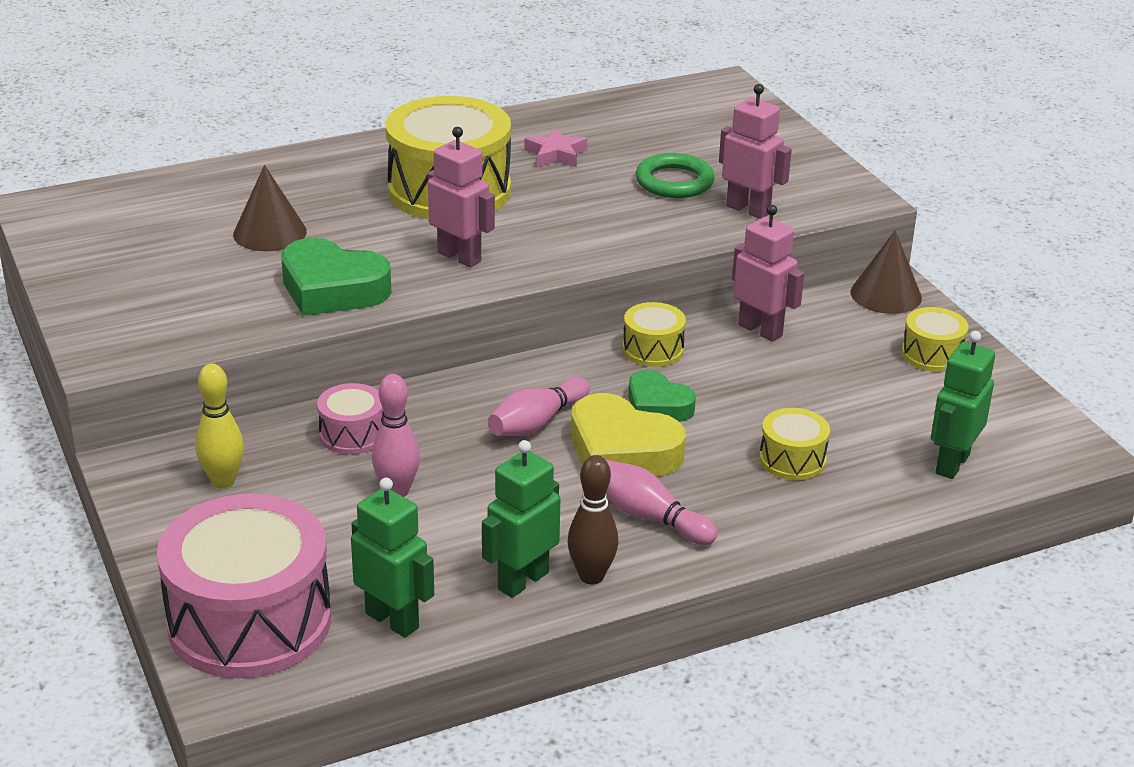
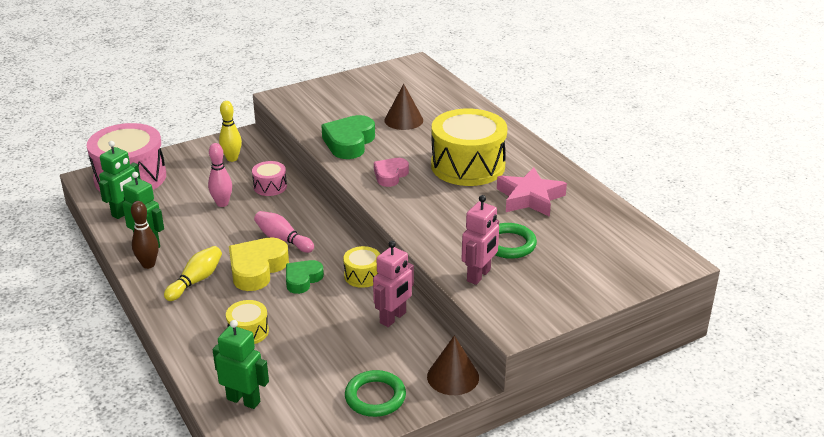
camera: 85 degrees right, 0 degrees up
(459, 257) = (390, 175): pink robot -> pink heart
(556, 154) = (529, 198): pink star -> pink star, size x1.68
(649, 517) = (196, 281): pink bowling pin -> yellow bowling pin
(932, 354) = (375, 397): yellow drum -> green ring

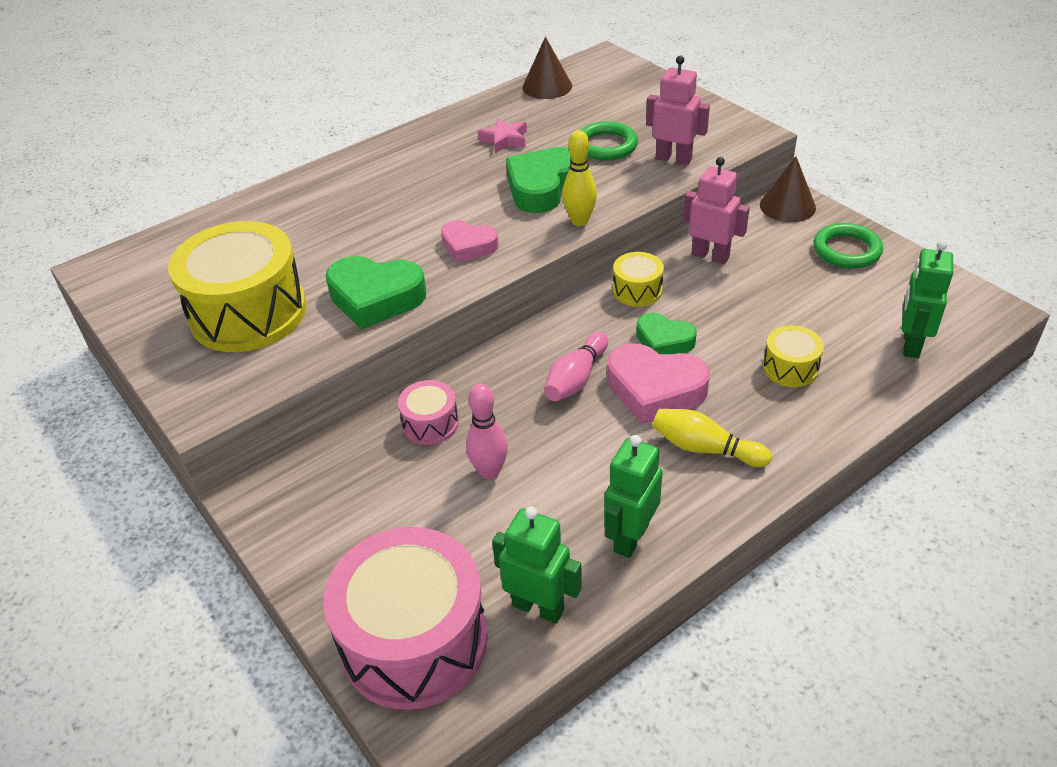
camera: 95 degrees left, 10 degrees up
(148, 264) = (685, 519): brown bowling pin -> none
(232, 158) = (338, 496): yellow bowling pin -> yellow bowling pin (579, 221)
(257, 269) = (655, 389): yellow heart -> pink heart
(403, 120) = (303, 255): brown cone -> brown cone (547, 86)
(454, 209) = (542, 187): none -> green heart
(468, 166) = (434, 187): yellow drum -> yellow drum (248, 313)
(529, 198) = (504, 140): pink star -> pink star, size x0.59

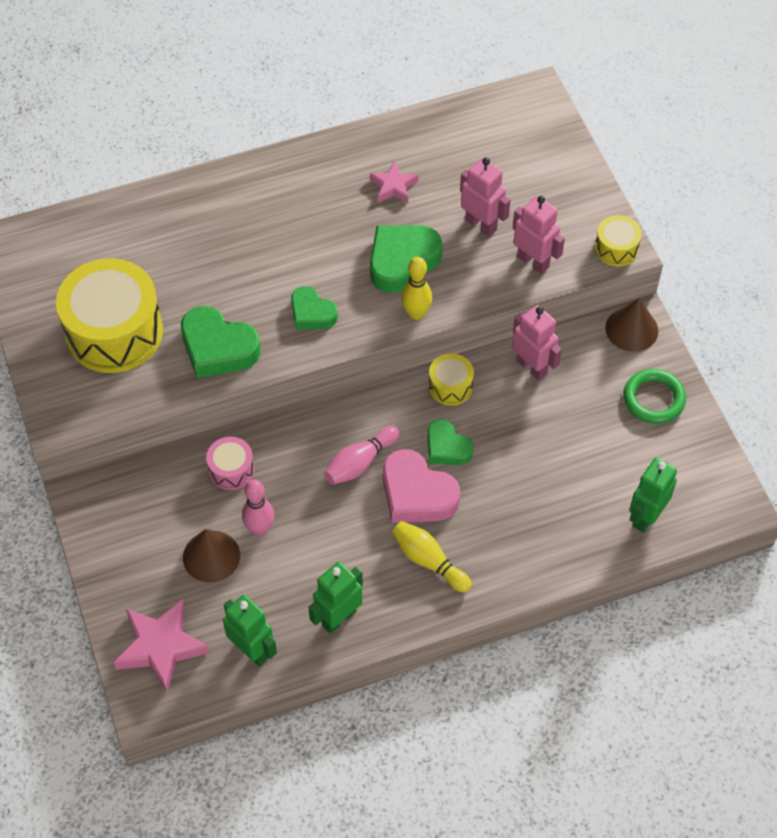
camera: 15 degrees right, 15 degrees up
(414, 640) = (161, 647): pink drum -> pink star
(468, 246) = (312, 313): pink heart -> green heart
(547, 86) = (463, 121): brown cone -> brown cone (211, 556)
(606, 146) = (481, 224): green ring -> pink robot
(790, 368) = (534, 508): yellow drum -> yellow drum (616, 248)

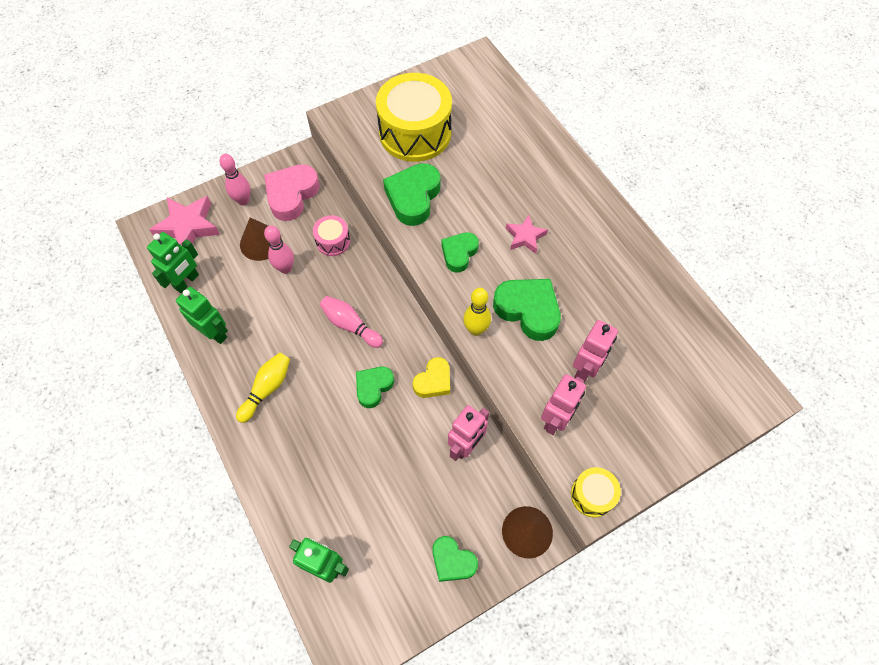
camera: 80 degrees right, 5 degrees up
(134, 574) = (243, 200): none -> pink bowling pin
(393, 186) = (606, 291): pink star -> pink star (525, 237)
(417, 494) = (327, 371): pink heart -> pink heart (291, 195)
(450, 386) = (433, 381): yellow drum -> yellow heart
(653, 399) = (452, 561): green ring -> green heart

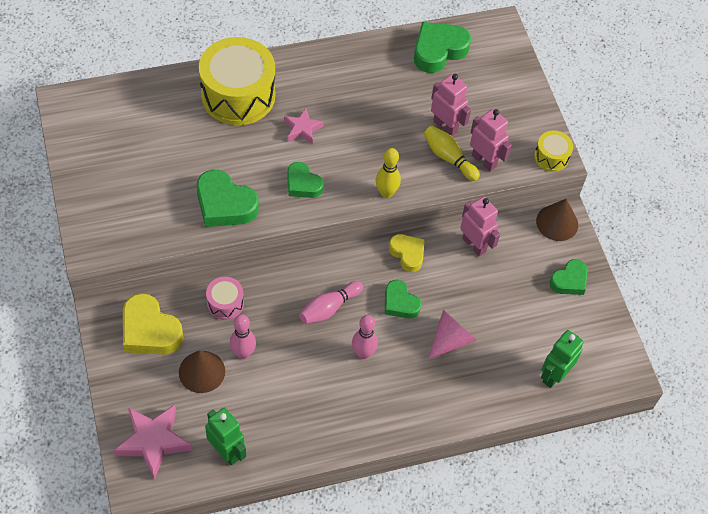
camera: 80 degrees left, 5 degrees down
(214, 333) = (299, 432): green robot -> none
(243, 200) = (138, 380): pink bowling pin -> pink bowling pin (363, 353)
(267, 389) = (376, 393): yellow bowling pin -> yellow bowling pin (448, 158)
(291, 195) = (150, 331): pink heart -> yellow heart
(343, 446) = (450, 339): none -> pink cone
(415, 133) = (143, 183): yellow drum -> yellow drum (238, 95)
(528, 310) = (379, 149): green heart -> green heart (438, 50)

